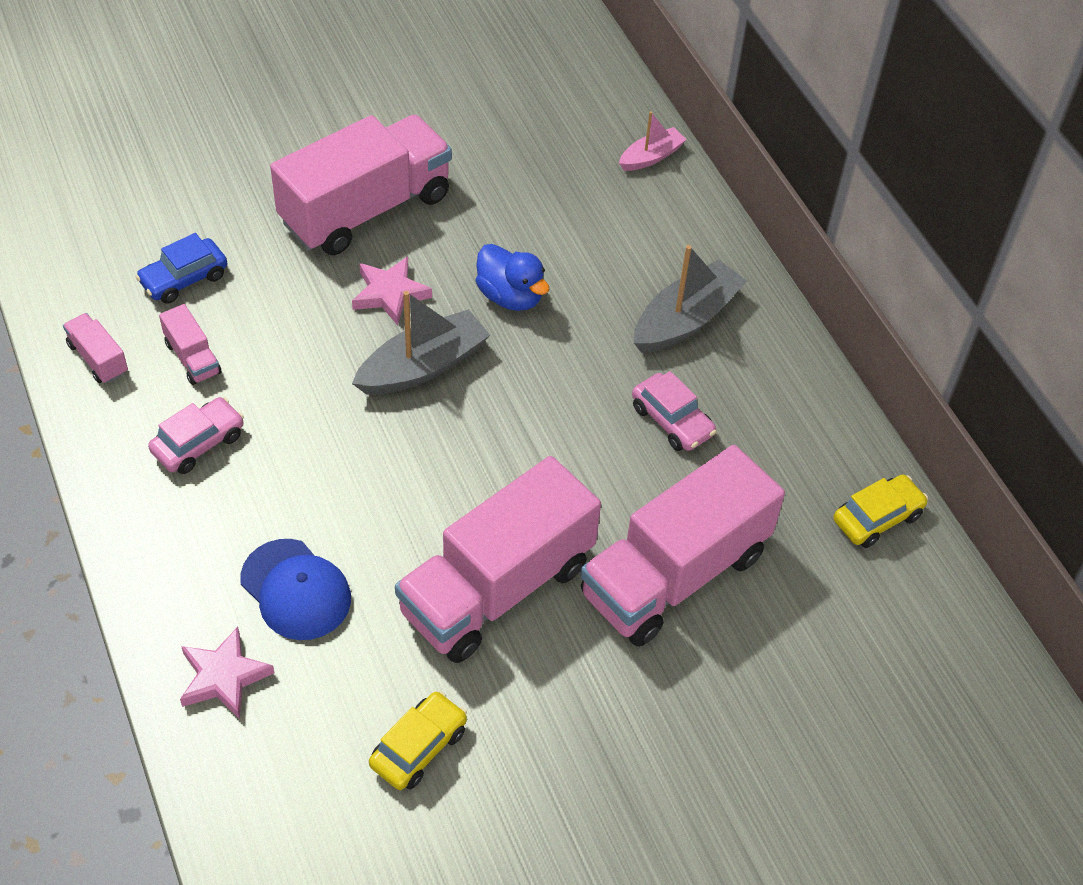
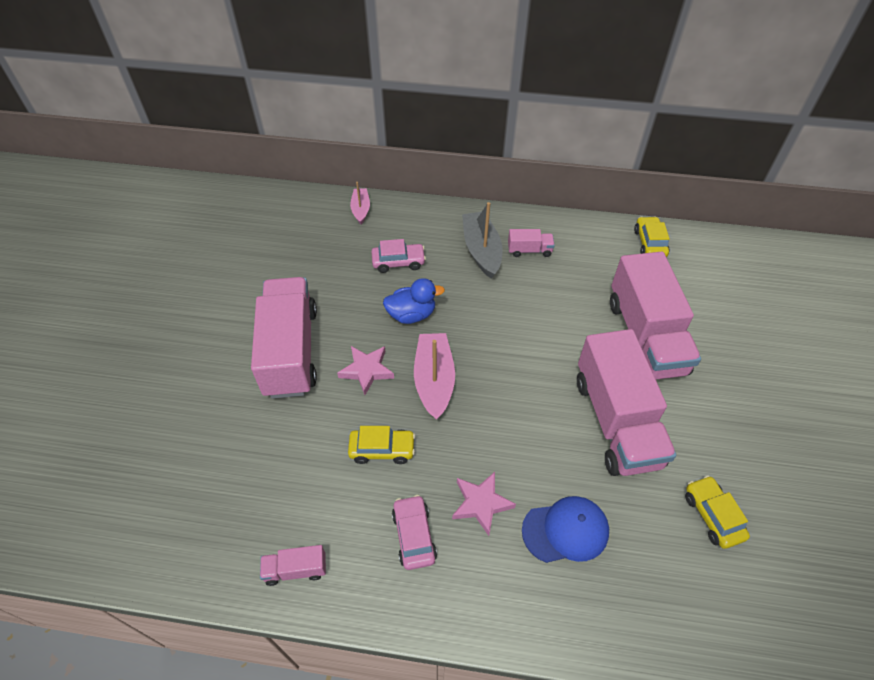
camera: 55 degrees left, 0 degrees up
(184, 279) = (266, 480): blue car -> none
(193, 358) = (339, 506): pink truck -> pink truck (529, 250)
(223, 677) = (614, 608): pink star -> pink star (481, 504)
(289, 362) = (382, 450): none -> yellow car
(423, 366) = (434, 380): grey boat -> pink boat
(672, 421) = (545, 288): pink car -> pink car (398, 262)

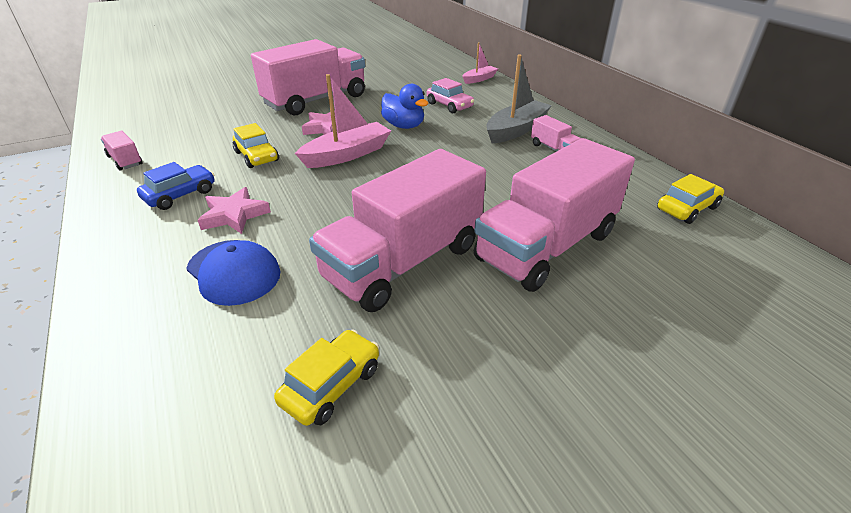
camera: 55 degrees right, 15 degrees down
(414, 536) = (180, 195): pink car -> blue car

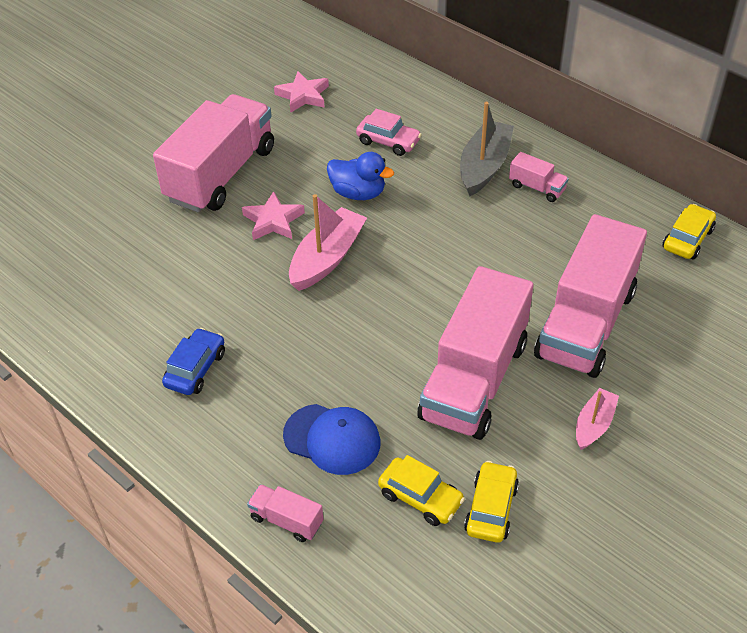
camera: 20 degrees left, 10 degrees up
(125, 161) = (82, 341): pink truck -> pink truck (286, 520)
(234, 215) = (276, 377): pink star -> pink star (303, 96)
(256, 156) = (229, 290): yellow car -> yellow car (420, 498)
(479, 79) = (395, 78): pink boat -> pink boat (594, 424)

